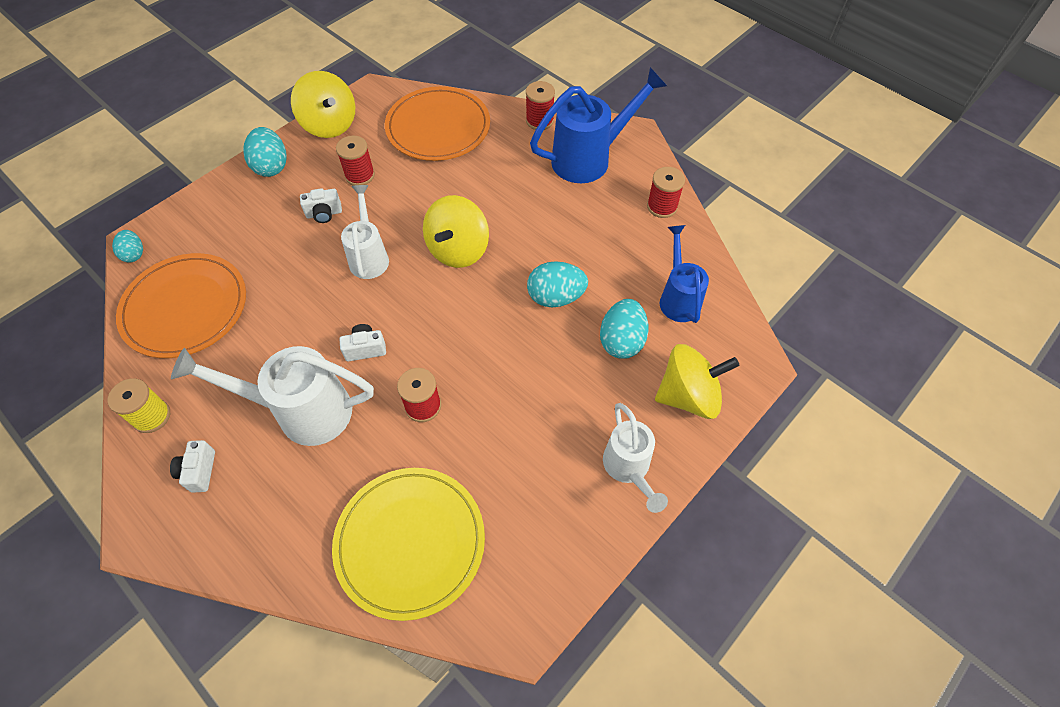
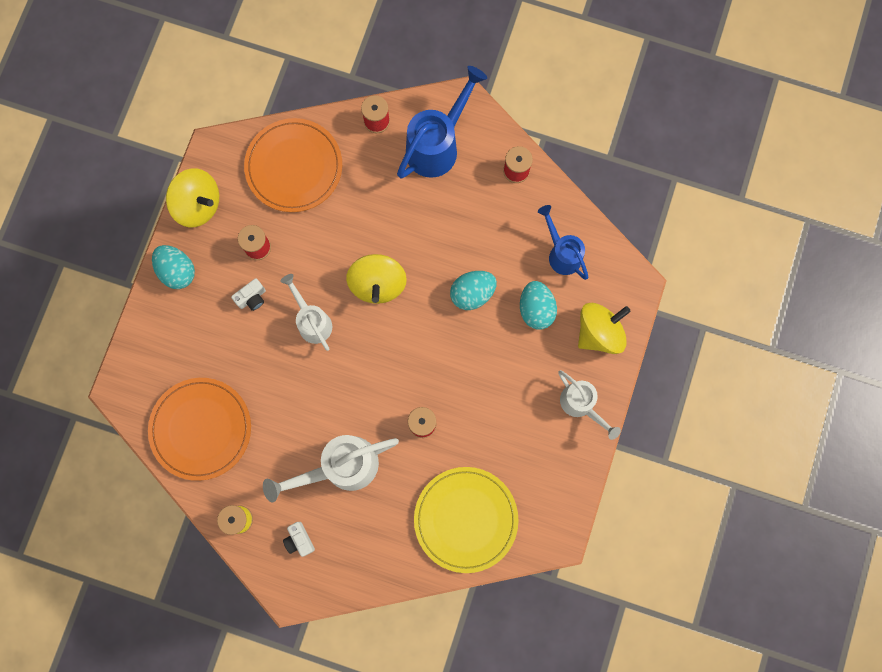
camera: 25 degrees left, 20 degrees up
(134, 254) = (126, 403): turquoise egg -> none
(365, 349) = (356, 400): white camera -> none

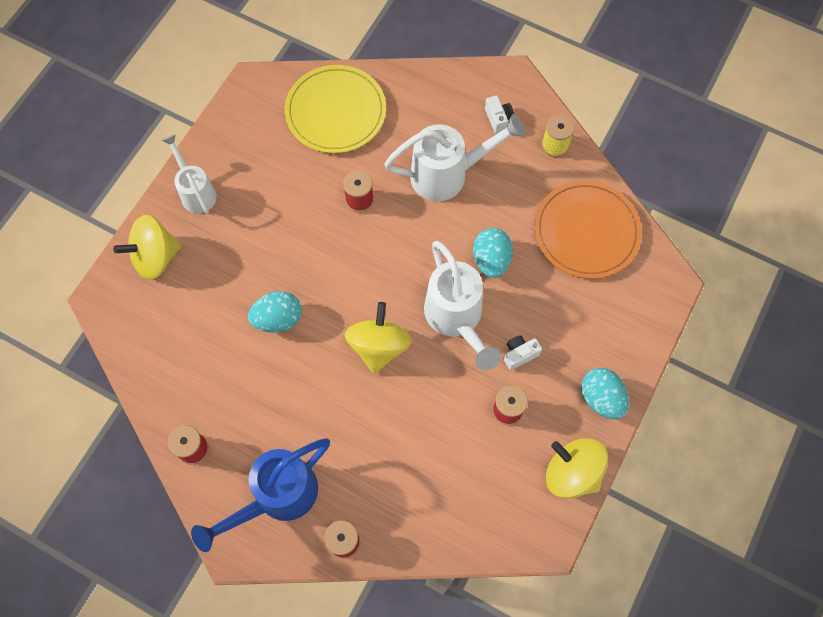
camera: 170 degrees left, 10 degrees down
(294, 167) = (453, 500): orange plate -> none
(312, 321) = (456, 319): white watering can -> white watering can, size x1.58
(536, 309) = (214, 291): turquoise egg -> turquoise egg (491, 260)
(561, 253) = (169, 346): blue watering can -> none

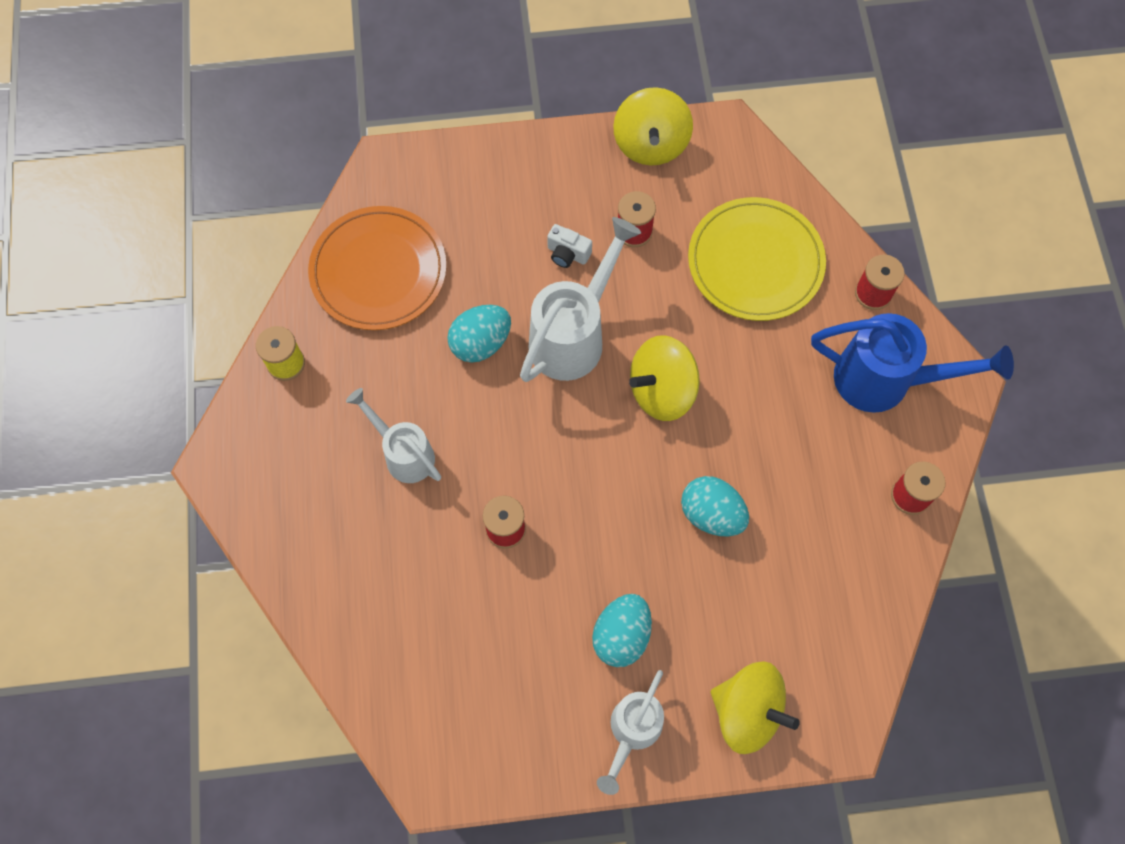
camera: 125 degrees left, 0 degrees up
(335, 112) = (404, 643): yellow plate -> yellow plate (755, 262)
(448, 174) = (403, 453): white watering can -> white watering can, size x0.63
(498, 119) = (289, 445): white camera -> none
(601, 398) = (558, 159): turquoise egg -> turquoise egg (621, 635)

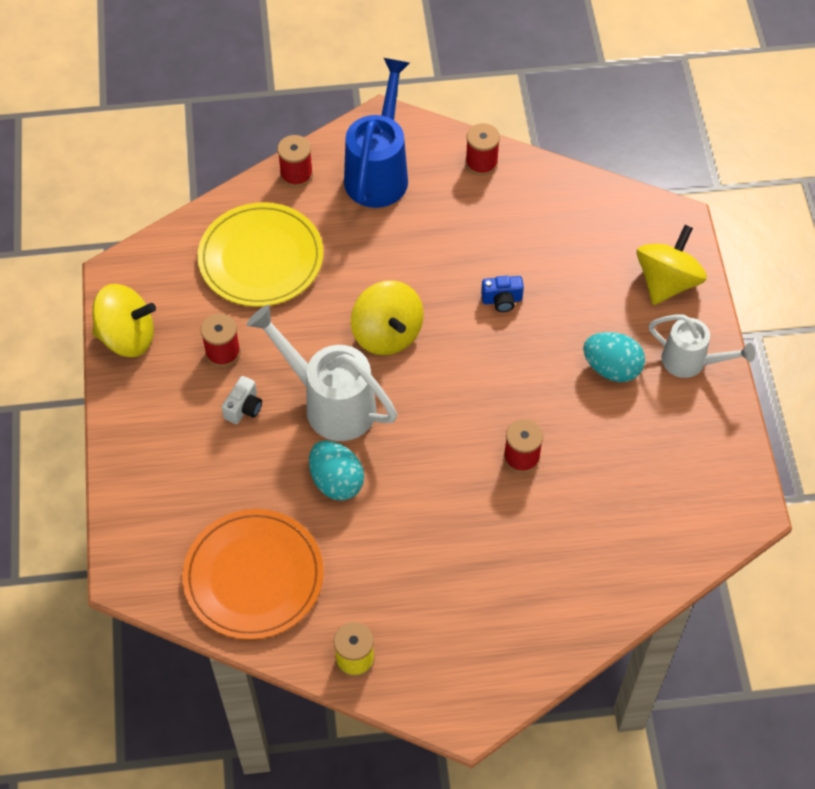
camera: 90 degrees left, 10 degrees down
(403, 453) = (450, 545): white watering can -> none
(711, 514) = (502, 300): turquoise egg -> blue camera

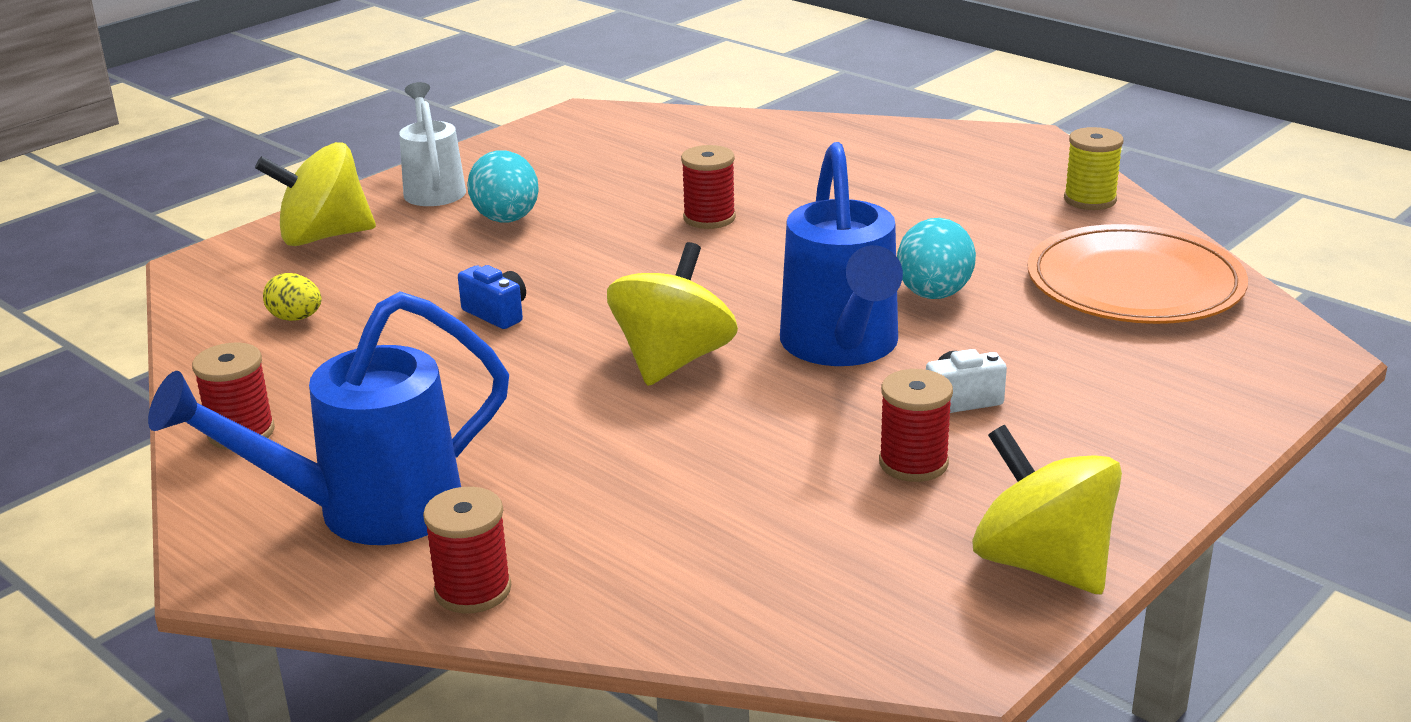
camera: 130 degrees left, 30 degrees down
(261, 258) = (700, 526): yellow plate -> none
(330, 403) = (842, 348): white watering can -> blue watering can
(575, 227) = (296, 318): none -> yellow egg

